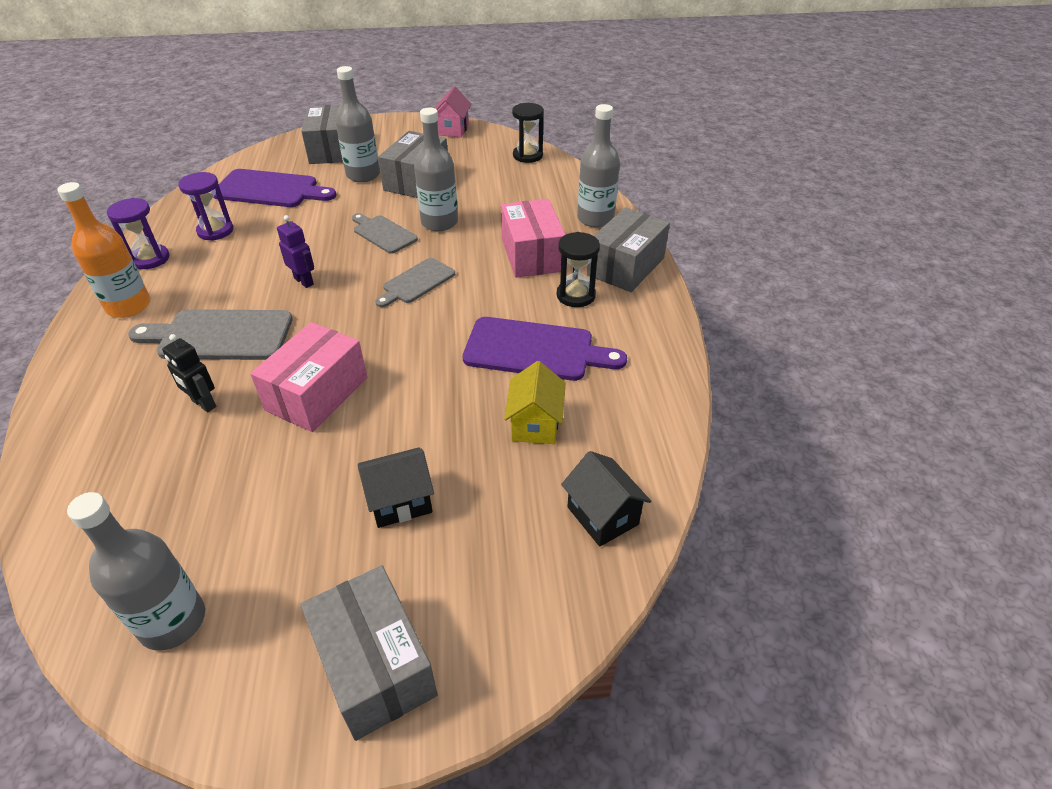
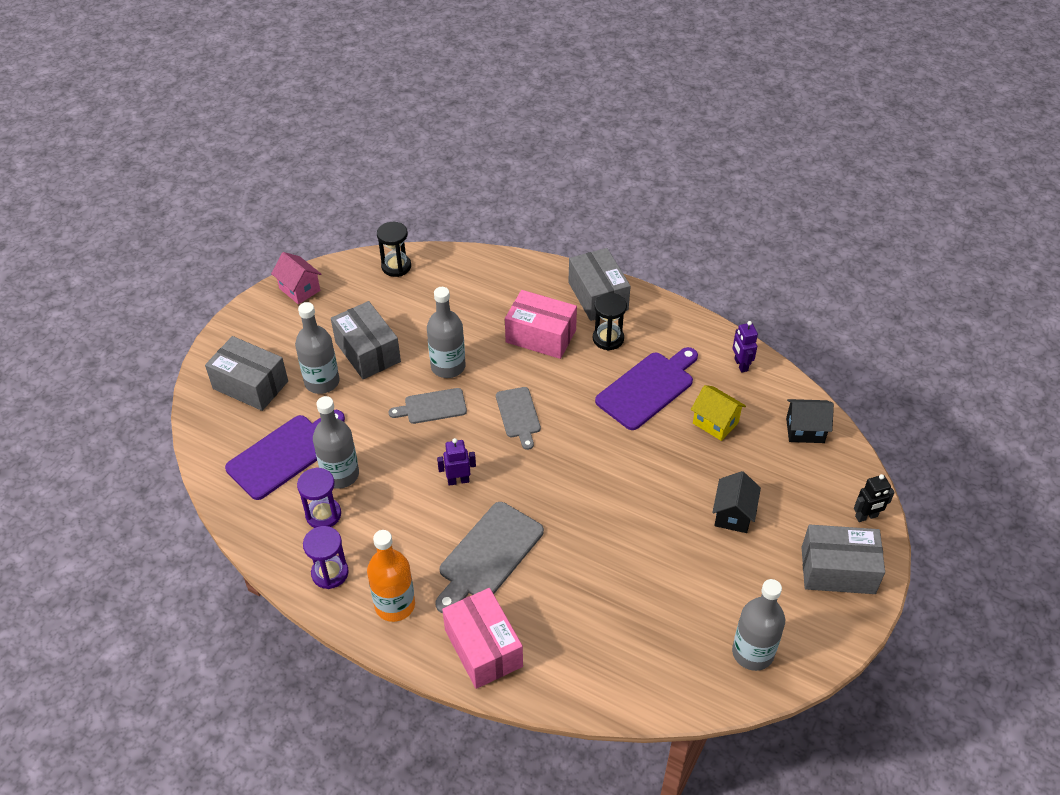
camera: 55 degrees left, 5 degrees up
(203, 404) = (565, 587): black robot -> black robot (866, 516)
(317, 394) = (603, 520): pink box -> pink box (483, 648)
(595, 219) = (526, 278): grey bottle -> grey bottle (340, 475)
(648, 408) = (740, 365): none -> purple robot

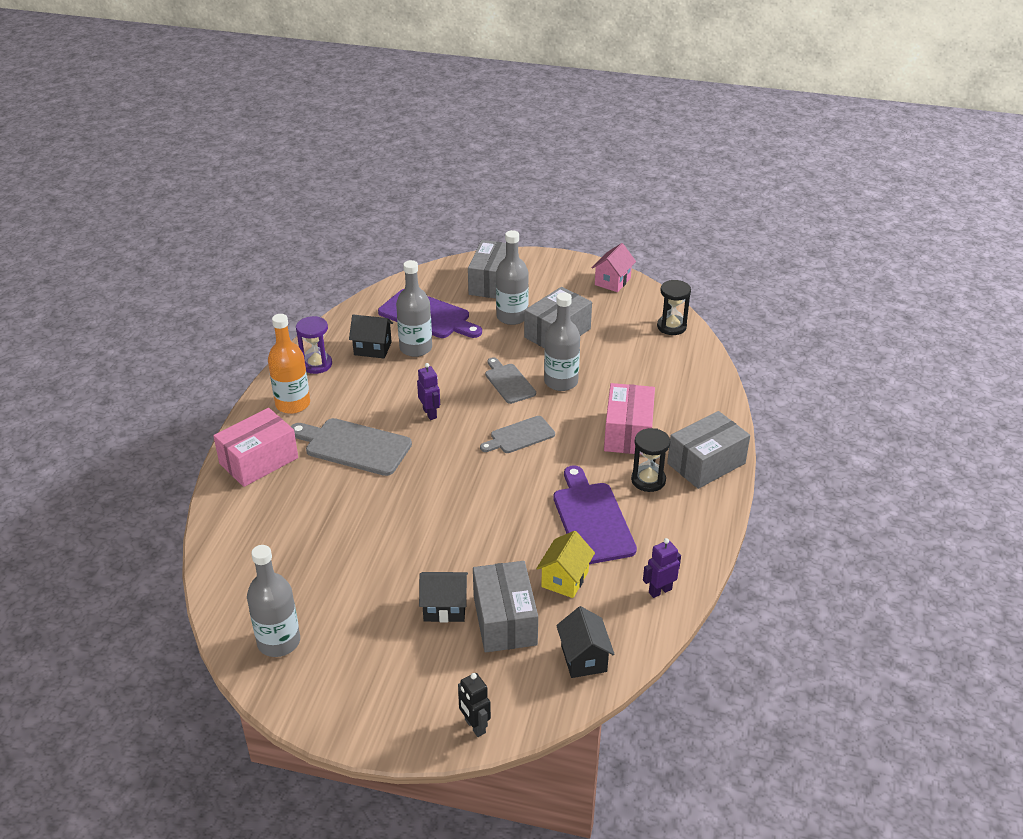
camera: 75 degrees right, 10 degrees down
(323, 514) = (372, 348): purple hourglass -> black house
(647, 388) = (591, 519): purple cutting board -> purple cutting board turned 135 degrees counterclockwise
(838, 570) = (393, 704): grey box -> grey box (504, 620)

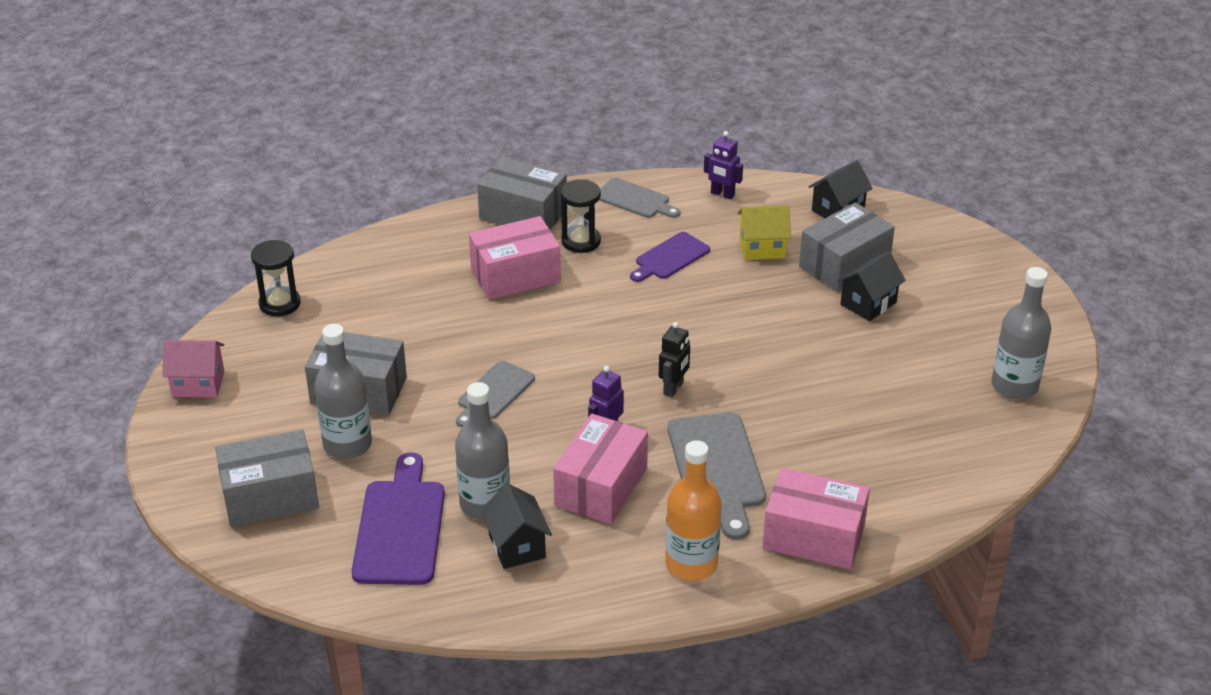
camera: 120 degrees left, 0 degrees up
(316, 364) = (594, 585): purple hourglass -> none
(386, 394) = (601, 487): none -> pink box
(444, 608) = (868, 303): black house -> black house turned 75 degrees clockwise
(474, 726) = (963, 240): black robot -> black robot (673, 388)
(520, 436) = (586, 348): grey cutting board -> grey cutting board (635, 199)
(561, 382) = (461, 352): grey bottle -> none
(591, 519) = (670, 258): purple cutting board -> purple cutting board, size x0.62

